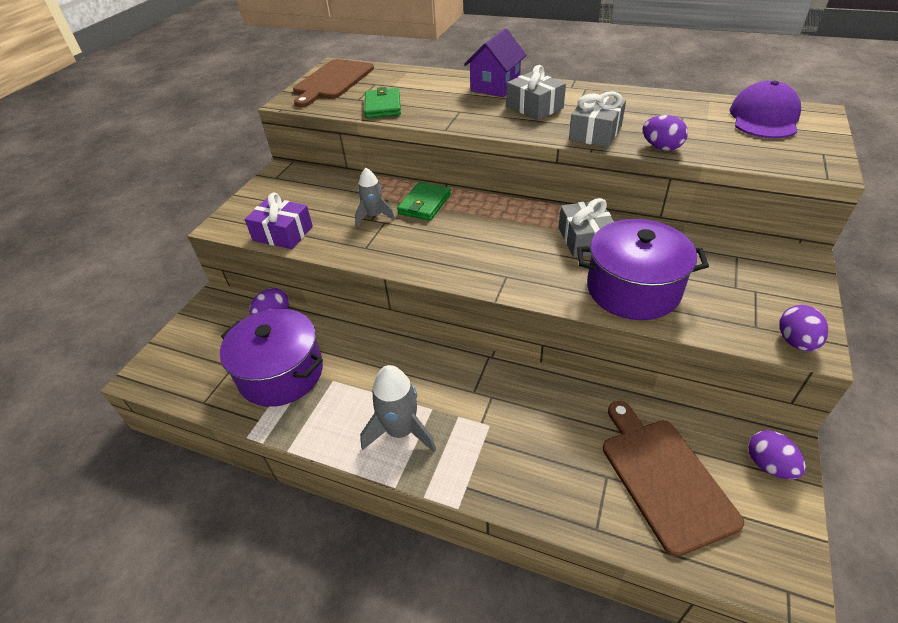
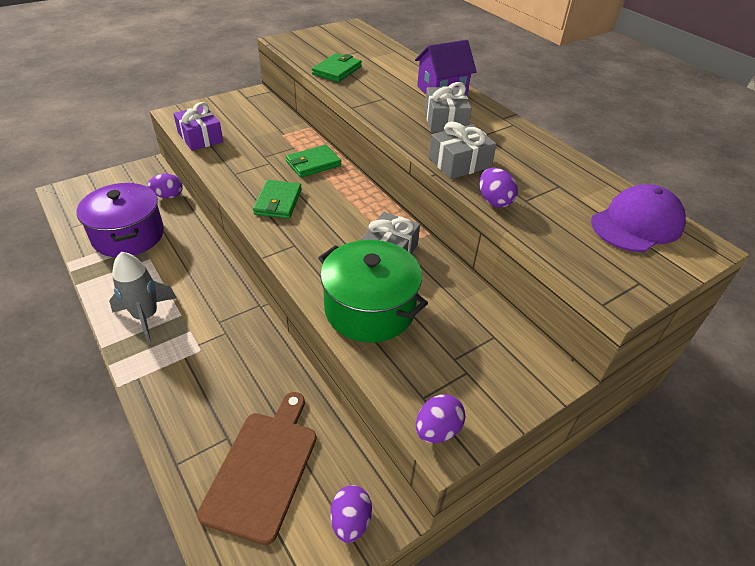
camera: 30 degrees right, 0 degrees up
(332, 81) = (332, 37): brown cutting board -> none
(374, 216) = (269, 155): grey rocket -> none
(441, 250) = (278, 202): none -> green wallet
(633, 289) = (369, 309): purple pot -> green pot

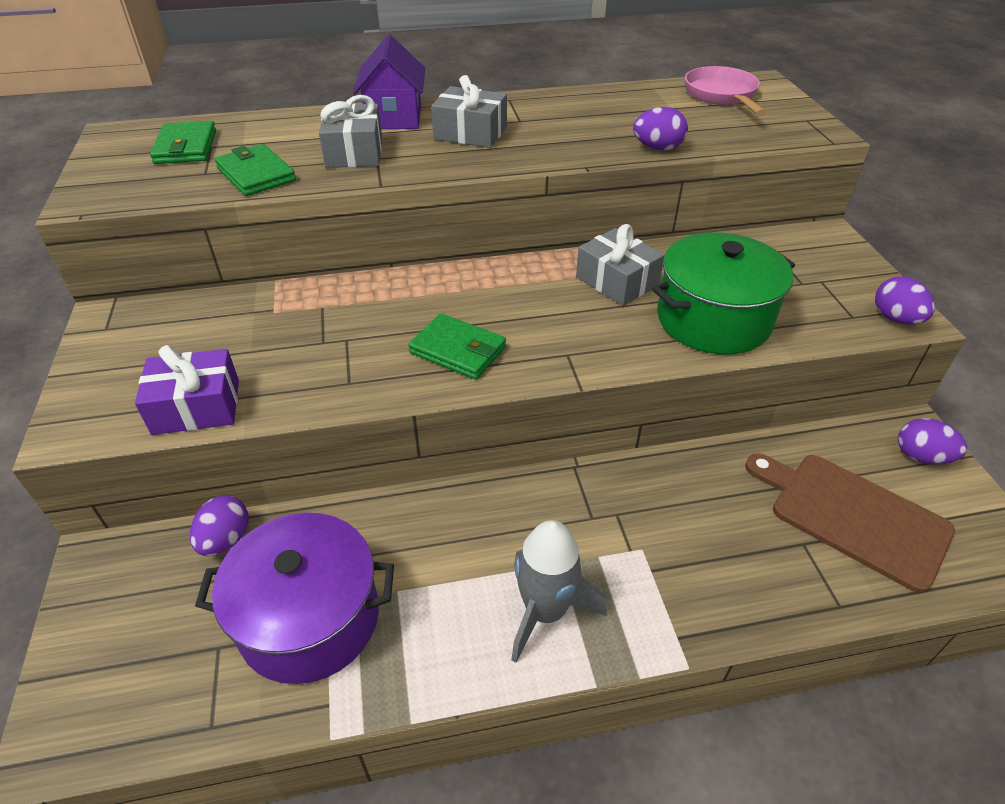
camera: 65 degrees left, 0 degrees up
(313, 164) = (382, 298): green wallet -> green wallet (186, 147)
(459, 163) = (572, 148): grey gift -> grey gift (354, 152)
(636, 224) = (722, 95): purple cap -> pink pan

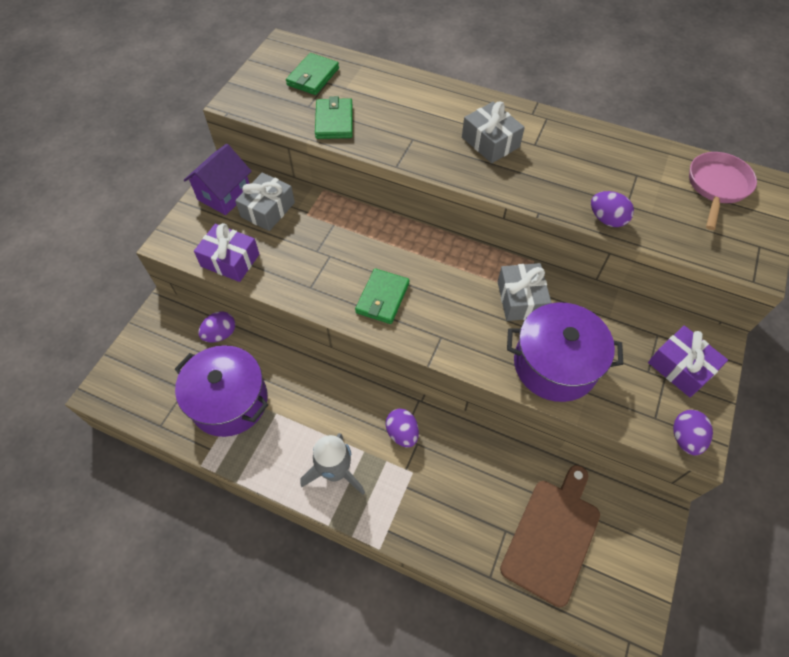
camera: 35 degrees right, 15 degrees up
(354, 152) = (403, 127): grey gift -> grey gift (268, 210)
(394, 117) = (453, 103): purple house -> purple house (224, 195)
(458, 350) = (382, 298): green wallet -> green wallet turned 45 degrees clockwise
(713, 319) = (555, 364): green pot -> purple pot
(824, 266) = (680, 367): none -> purple gift
(852, 516) = (552, 536): brown cutting board -> brown cutting board turned 45 degrees clockwise
(921, 457) = (641, 532): purple egg -> purple egg (402, 433)

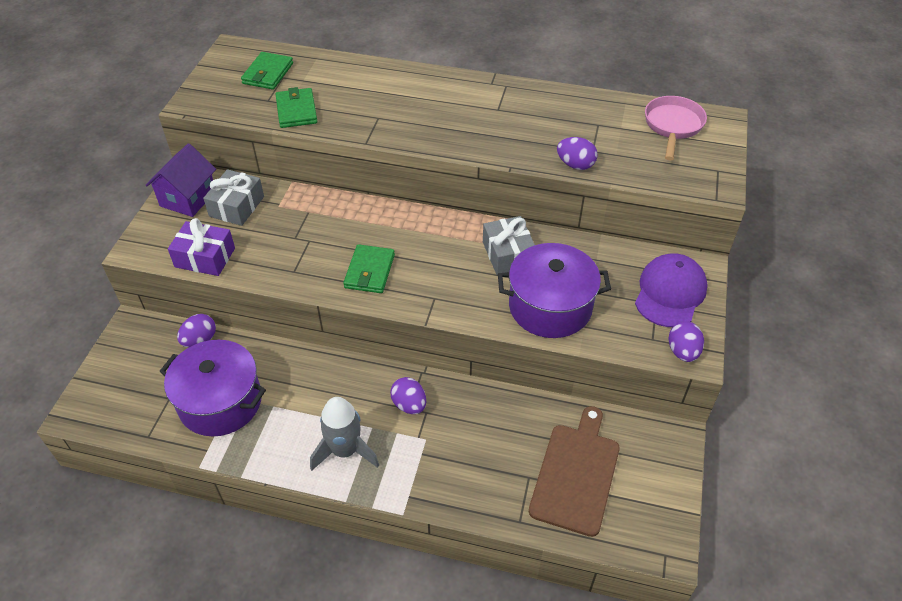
camera: 10 degrees left, 10 degrees down
(490, 142) = (454, 112): grey gift -> none
(680, 367) = (670, 293): purple gift -> purple cap

